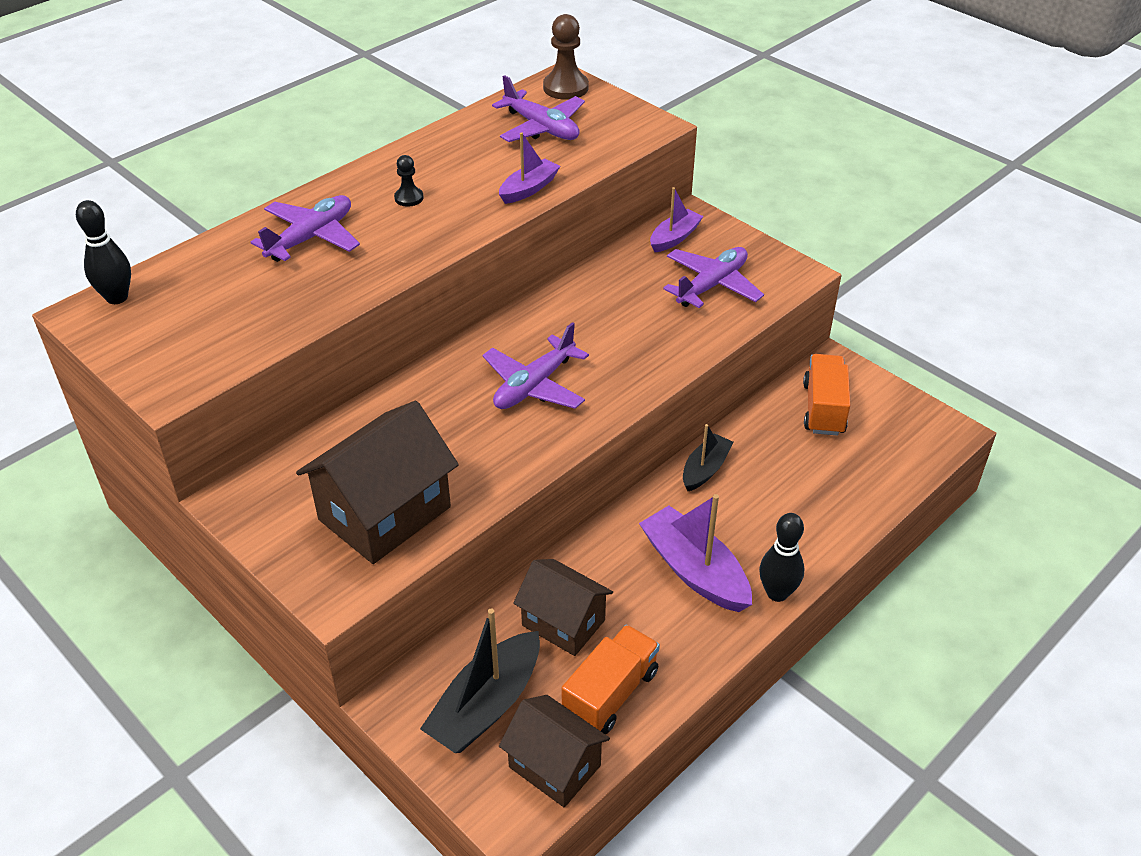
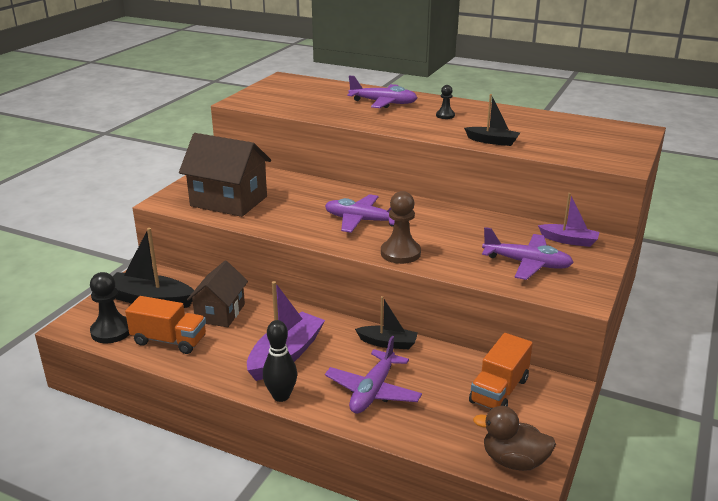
camera: 70 degrees right, 15 degrees down
(117, 297) = (299, 80): black bowling pin -> none
(529, 189) = (492, 141): purple boat -> black boat
(541, 128) = (568, 134): purple plane -> purple plane (373, 391)
(554, 766) = (111, 331): brown house -> black pawn
(565, 88) = (629, 132): brown pawn -> brown pawn (400, 253)
(823, 409) = (499, 391): orange truck -> orange truck turned 135 degrees clockwise
(931, 436) = (513, 461): none -> brown duck

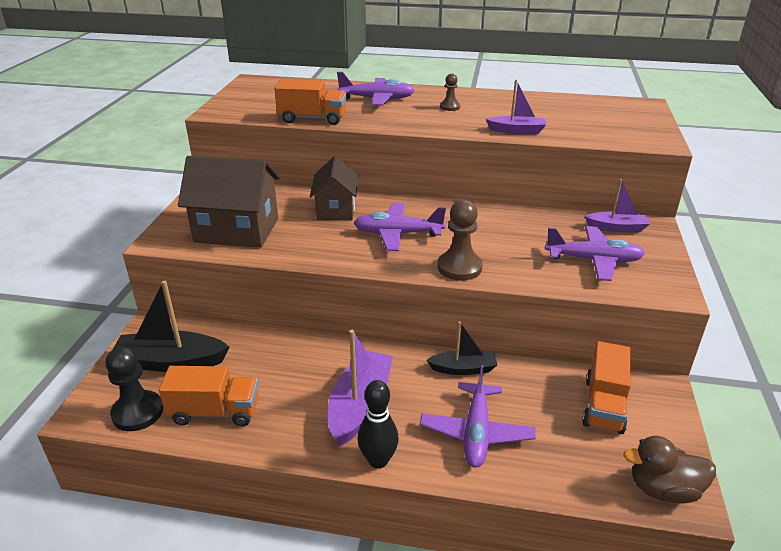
camera: 15 degrees left, 5 degrees up
(220, 313) = (261, 364): brown house -> brown house (336, 209)
(316, 114) = (312, 119): none -> orange truck
(445, 115) = (450, 107): black pawn -> brown pawn
(492, 141) = (517, 131): black boat -> purple boat

